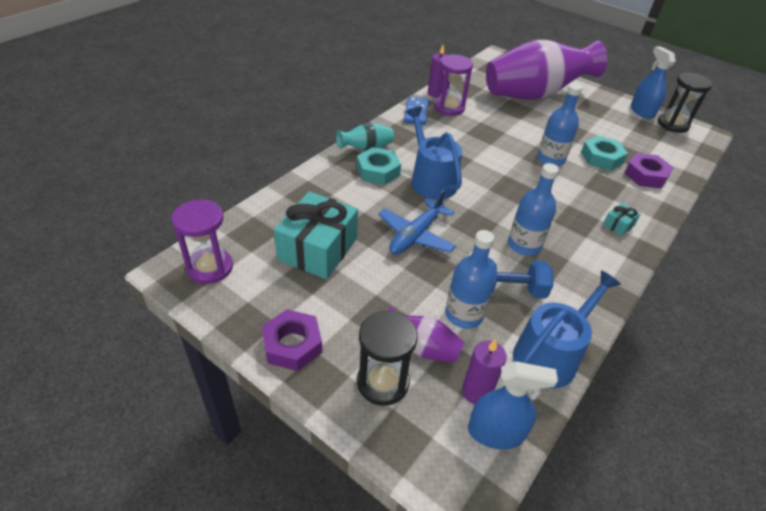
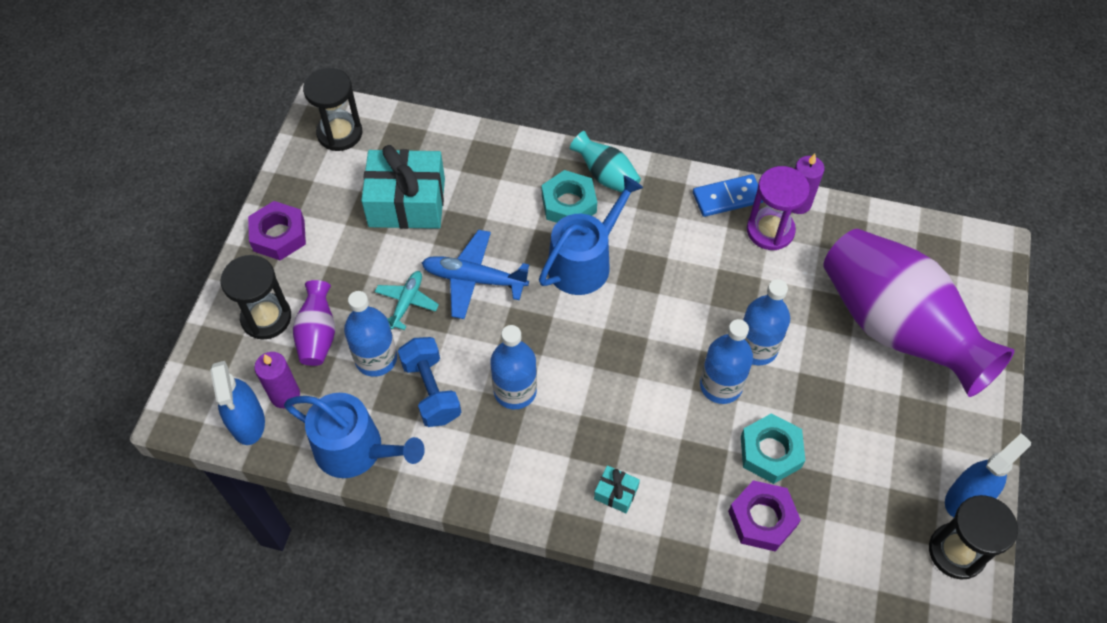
camera: 70 degrees right, 15 degrees up
(210, 267) = (339, 133): purple hourglass -> black hourglass
(417, 279) = (407, 302): none -> turquoise plane
(529, 139) = (756, 348): none -> blue bottle

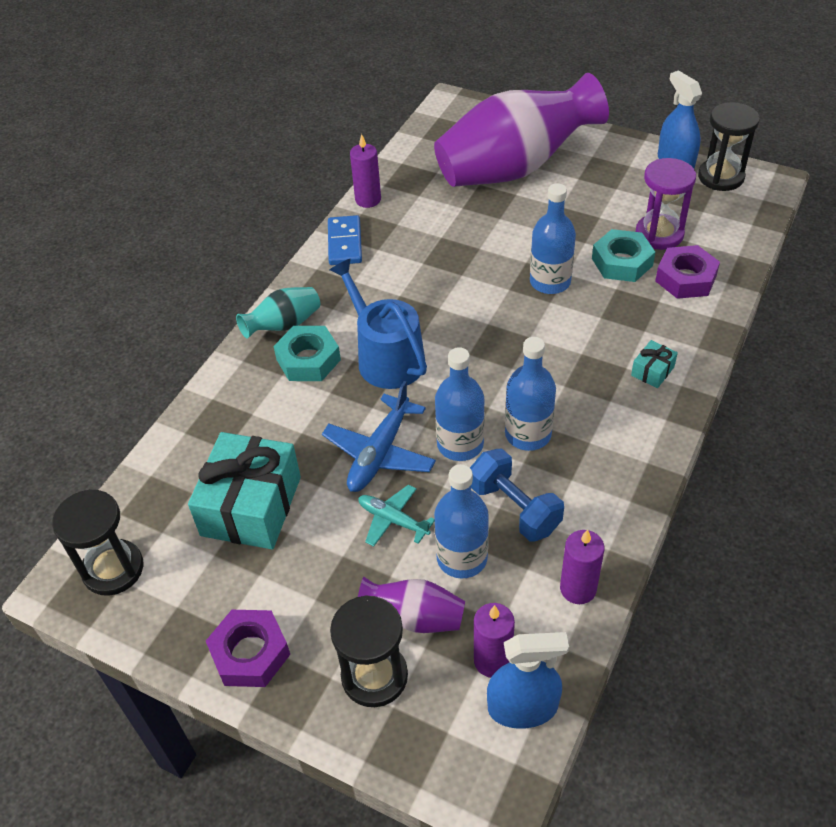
camera: 75 degrees left, 10 degrees down
(356, 450) = (578, 589): blue watering can -> purple candle
(431, 391) = (514, 508): blue dumbbell -> blue dumbbell turned 60 degrees clockwise
(756, 348) = (515, 252): blue bottle -> blue bottle (460, 444)
(770, 230) = (392, 222): purple hourglass -> purple hourglass (659, 234)

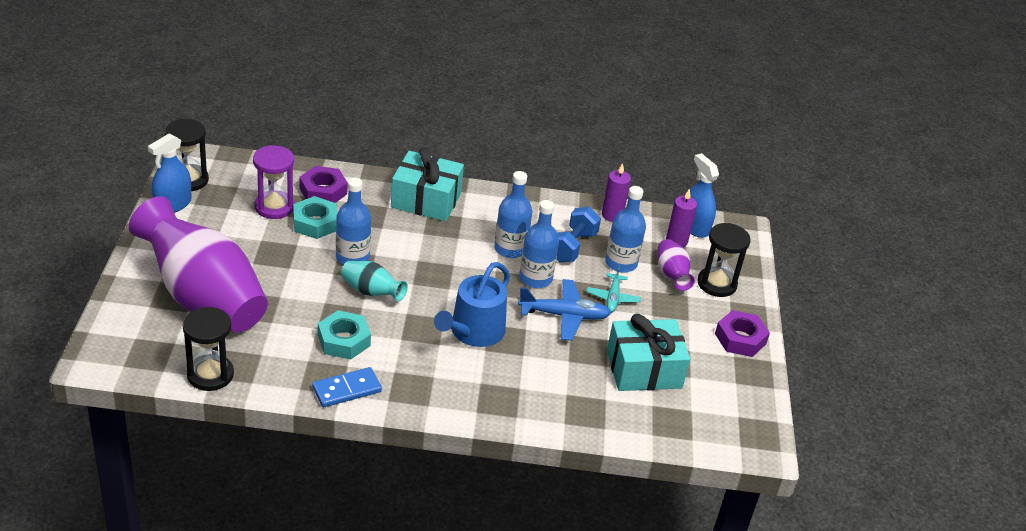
camera: 120 degrees left, 10 degrees down
(113, 569) = (734, 425): black hourglass -> black hourglass (210, 375)
(284, 325) = (466, 402): turquoise vase -> turquoise vase (371, 292)
(308, 360) = (497, 376): turquoise nut -> turquoise nut (344, 340)
(368, 200) = (278, 388): purple candle -> none
(652, 371) = (426, 200): turquoise gift -> turquoise gift, size x2.34

